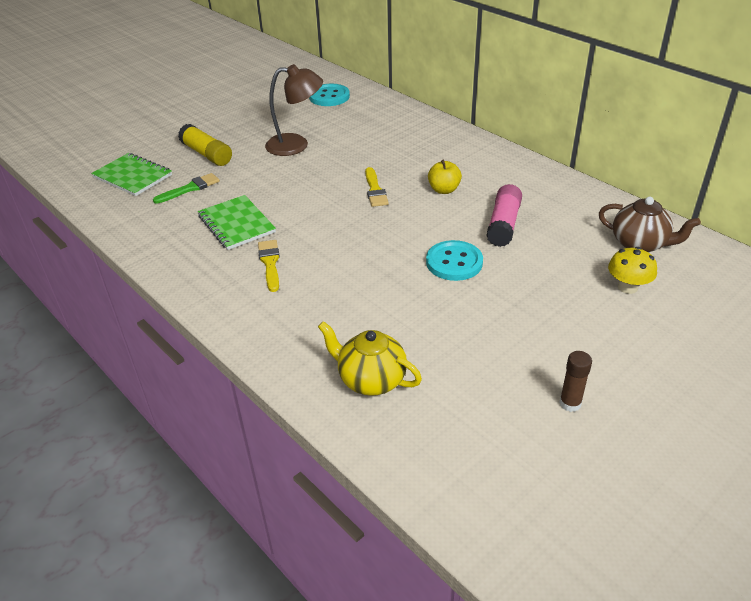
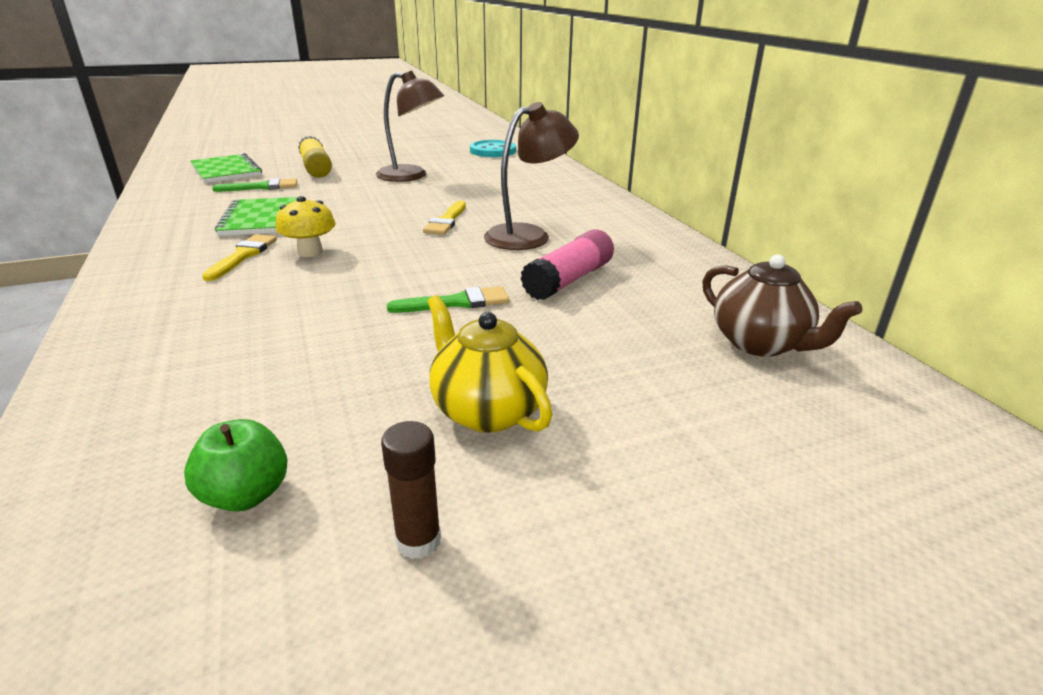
camera: 20 degrees right, 10 degrees down
(371, 380) = (170, 403): yellow teapot -> yellow teapot (487, 410)
(444, 190) = (528, 235): yellow apple -> brown lamp
(454, 262) = (456, 302): turquoise button -> green brush
(472, 411) = (246, 495): none -> green apple
(627, 287) = (692, 392): yellow mushroom -> yellow mushroom (310, 252)

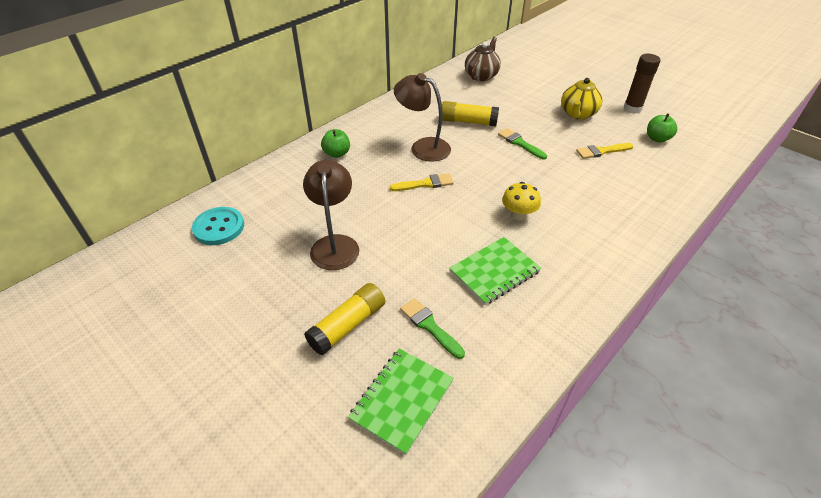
camera: 115 degrees left, 15 degrees up
(243, 256) = (549, 239): yellow brush -> yellow brush (601, 151)
(418, 541) = (632, 108): brown glue stick -> brown glue stick, size x1.52
(564, 195) = (337, 153): none -> green apple
(569, 280) = (468, 121): pink glue stick -> yellow glue stick

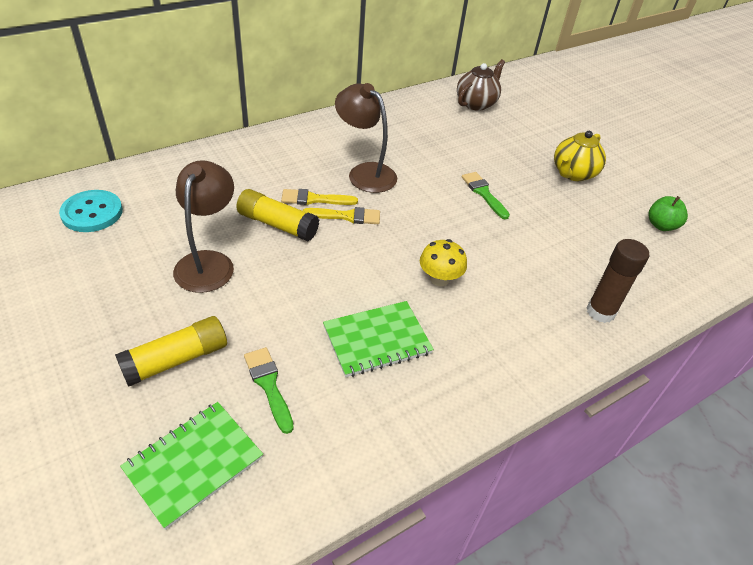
camera: 10 degrees right, 0 degrees up
(337, 153) = (262, 159): green apple -> none
(468, 121) = (434, 154): yellow glue stick -> yellow glue stick (277, 225)
(601, 151) = (581, 225): yellow brush -> yellow brush (314, 199)
(632, 108) = (647, 181): brown glue stick -> brown glue stick (600, 312)

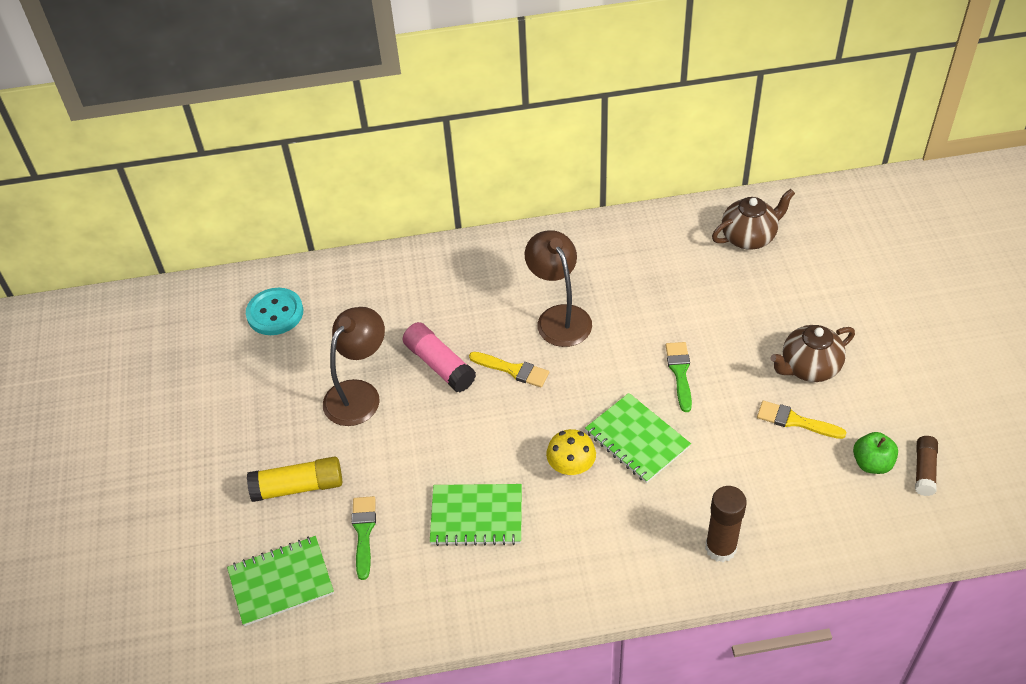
camera: 30 degrees right, 5 degrees up
(277, 225) = (439, 365): yellow glue stick -> pink glue stick
(314, 199) = (489, 341): yellow brush -> yellow brush (795, 421)
(481, 246) = (637, 439): none -> green notebook
(573, 173) = (809, 367): yellow teapot -> brown teapot
(698, 222) = (924, 470): none -> brown glue stick

